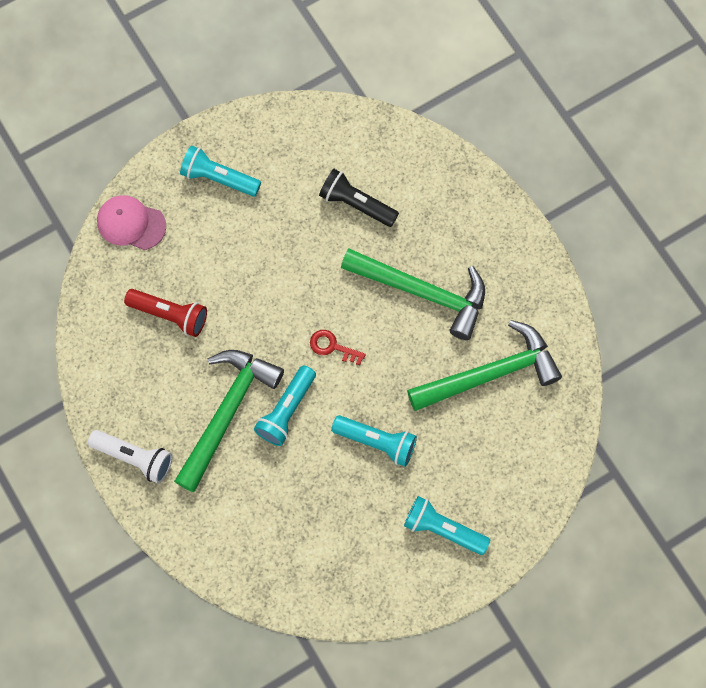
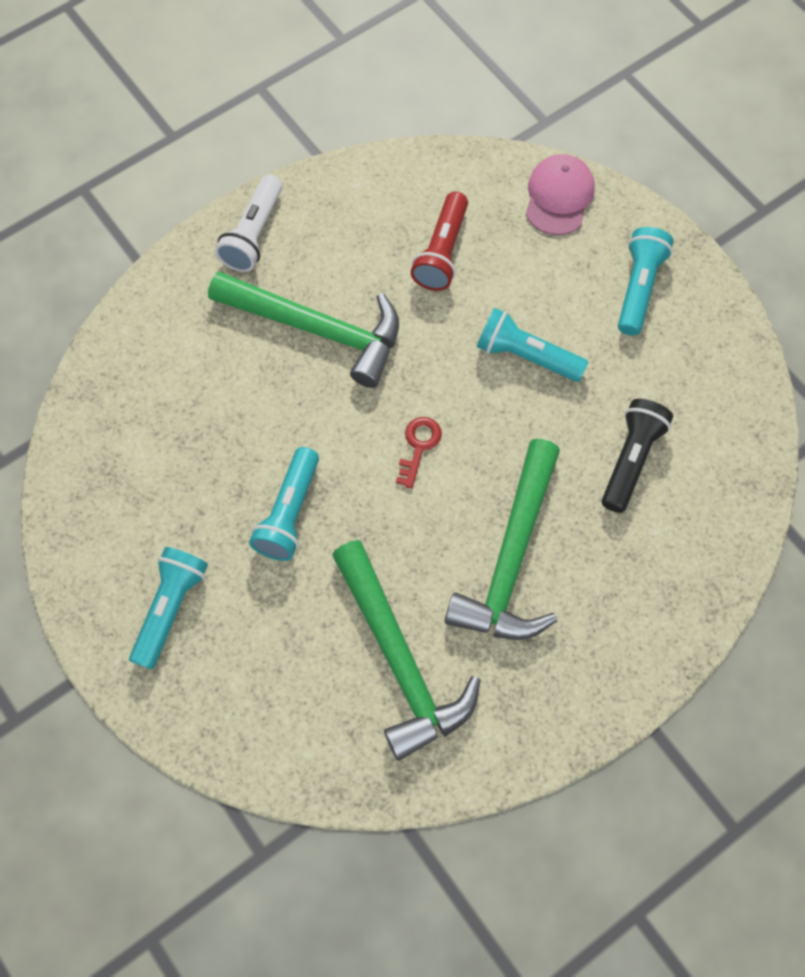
camera: 85 degrees right, 5 degrees down
(286, 411) = (325, 398): turquoise flashlight -> turquoise flashlight (526, 356)

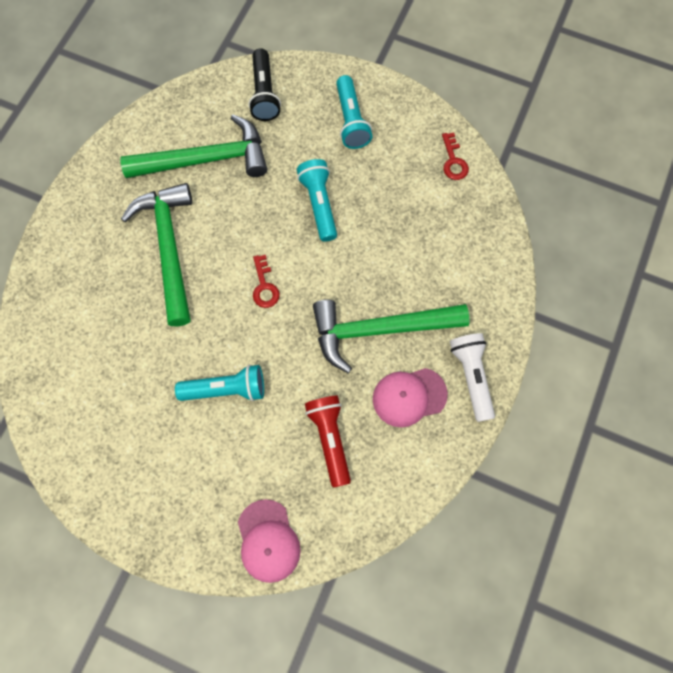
camera: 150 degrees right, 5 degrees up
(83, 478) = (453, 161): none -> red key
(332, 249) = (409, 397): none -> pink cap
(399, 660) = (206, 160): green hammer -> green hammer turned 135 degrees clockwise
(631, 459) = (120, 352): black flashlight -> black flashlight (264, 94)
(638, 287) = (170, 491): turquoise flashlight -> none

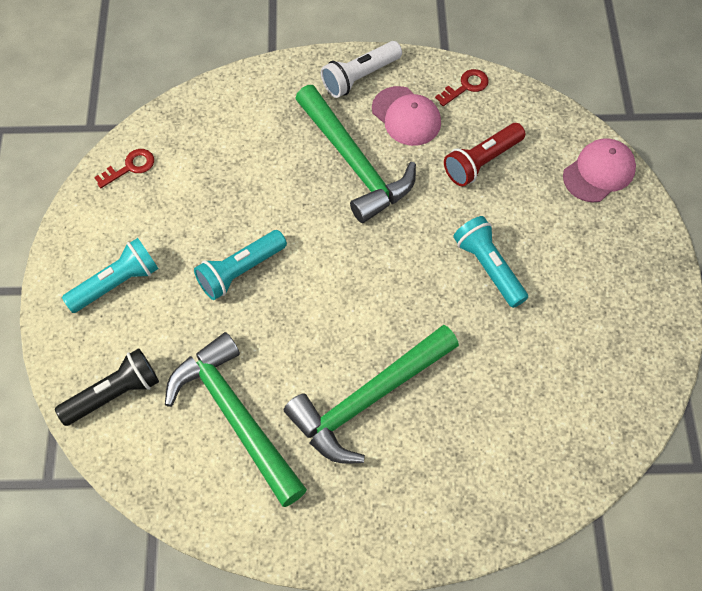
camera: 115 degrees left, 10 degrees down
(264, 286) = (362, 282): red key -> red key (465, 86)

